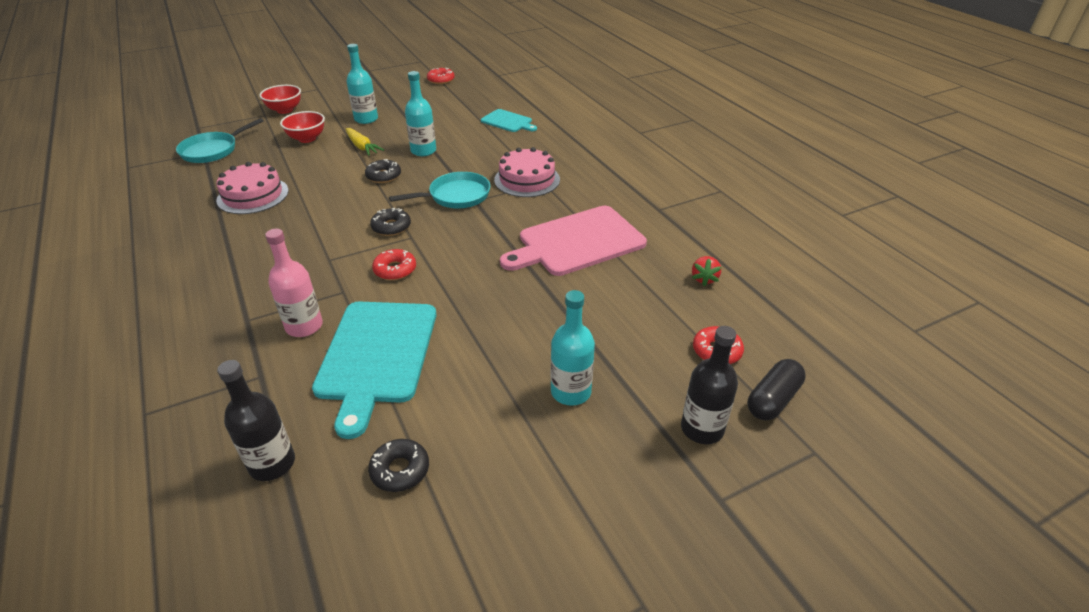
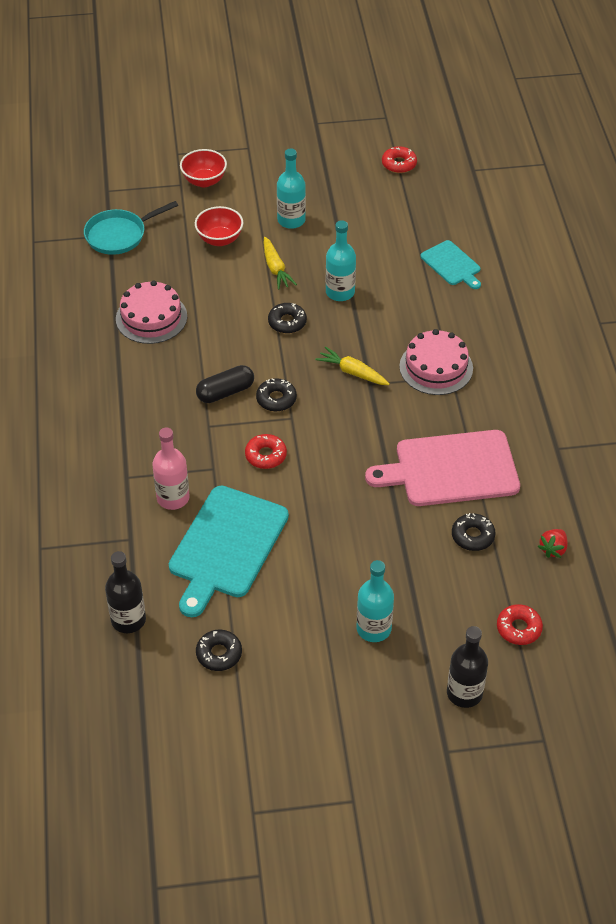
camera: 20 degrees right, 10 degrees up
(455, 196) = (352, 372): turquoise pan -> yellow carrot
(625, 286) = (472, 536): none -> black donut
(773, 399) = (539, 687): black capsule -> black capsule (225, 392)

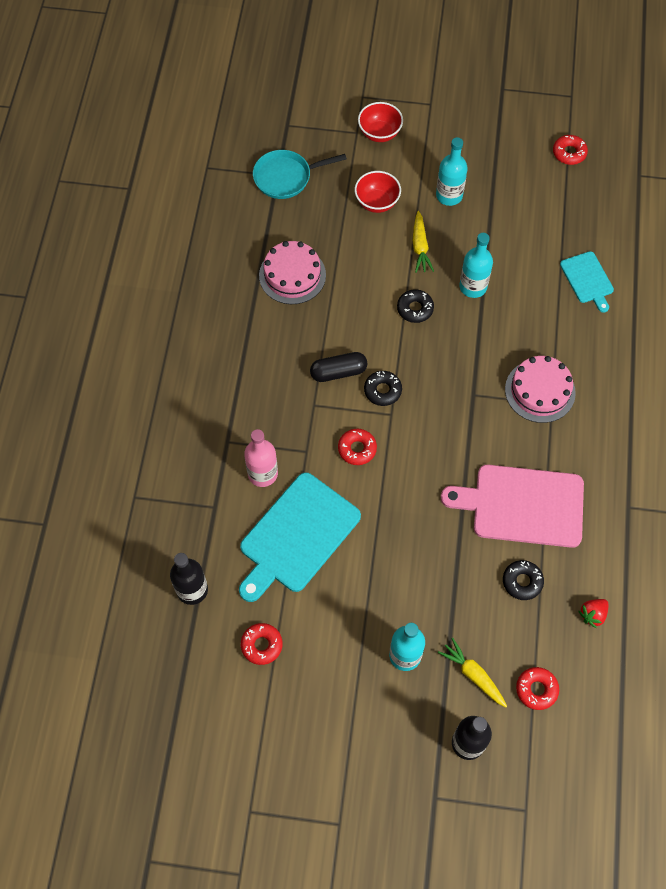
camera: 15 degrees right, 15 degrees up
(219, 654) = (261, 645): black donut -> red donut
(352, 372) = (460, 378): yellow carrot -> yellow carrot (473, 675)

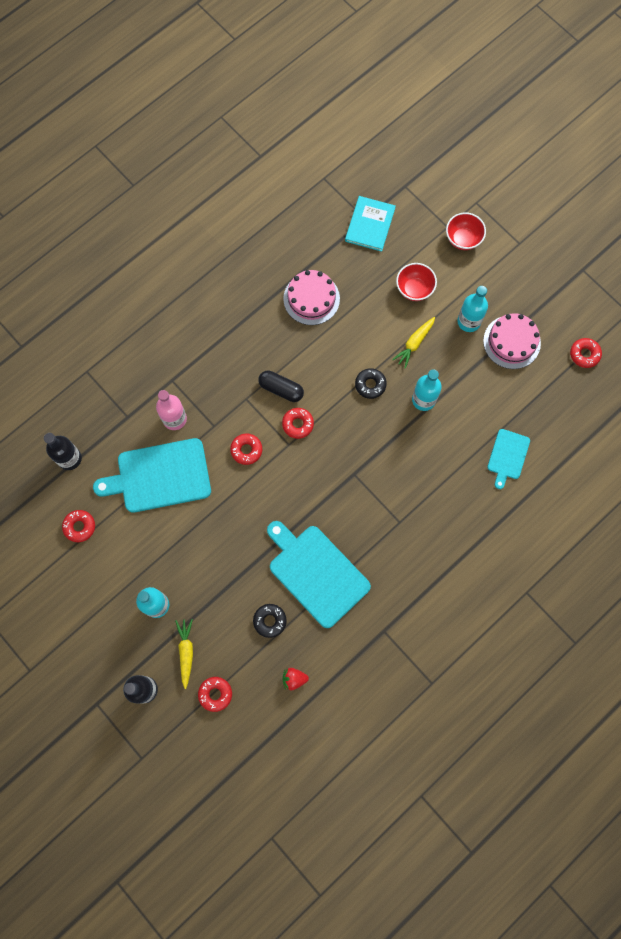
camera: 40 degrees right, 10 degrees up
(286, 177) = (370, 224): turquoise pan -> turquoise book
(382, 390) = (298, 424): black donut -> red donut
(522, 505) = (316, 573): pink cutting board -> turquoise cutting board
(540, 391) = (400, 507): pink cake -> pink cake (511, 342)

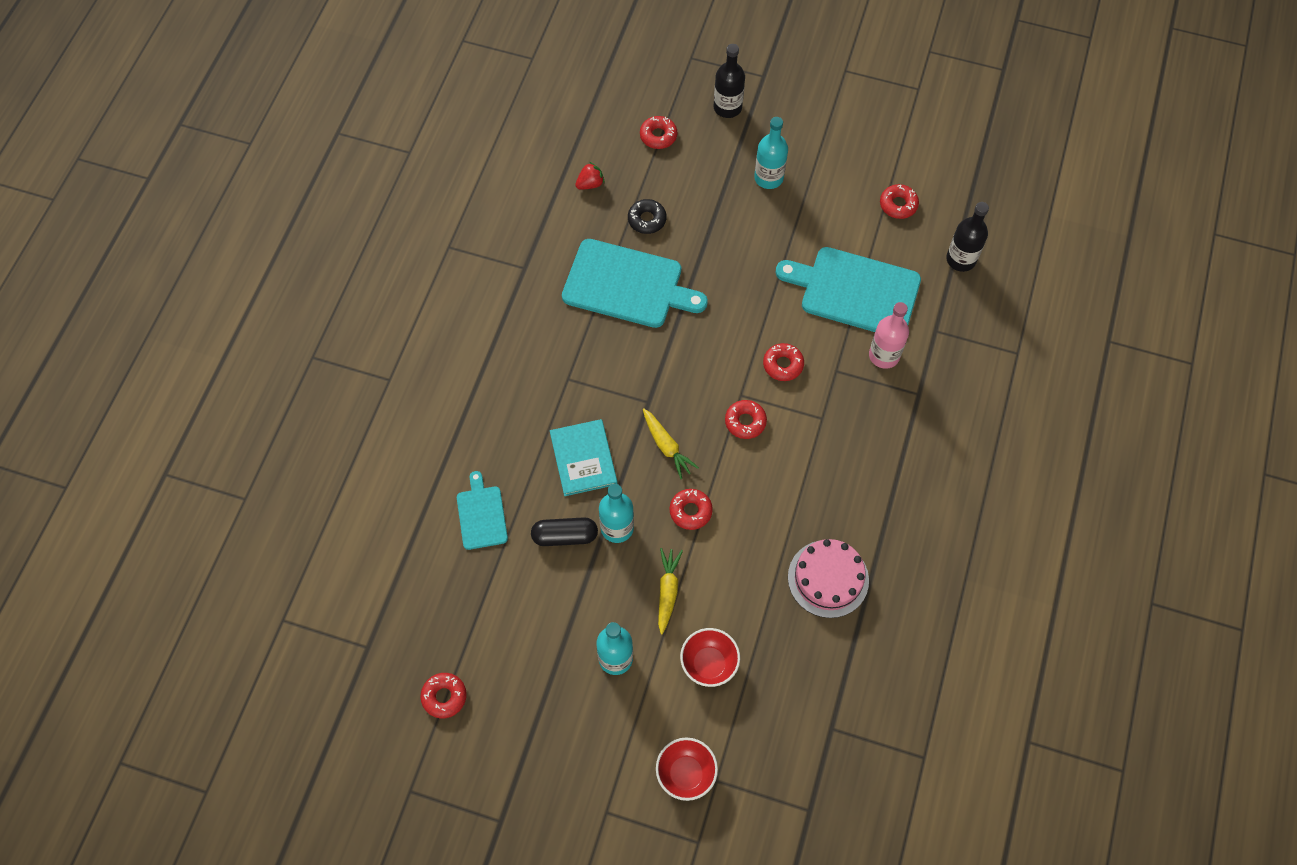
camera: 150 degrees right, 10 degrees down
(160, 476) = (855, 291): turquoise cutting board -> turquoise cutting board turned 120 degrees counterclockwise
(186, 652) = (711, 154): yellow carrot -> yellow carrot (667, 446)
(281, 389) = (790, 450): black capsule -> black capsule (565, 536)
(370, 224) = (820, 723): turquoise book -> turquoise book (583, 458)
(370, 385) = (690, 511): black donut -> red donut
(511, 342) = (546, 661): pink cake -> none

